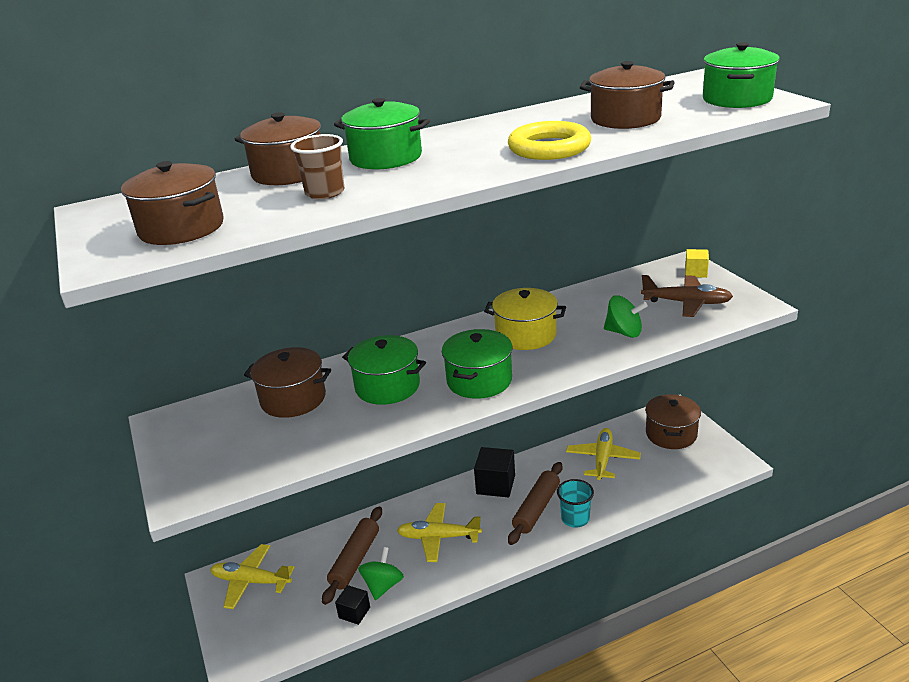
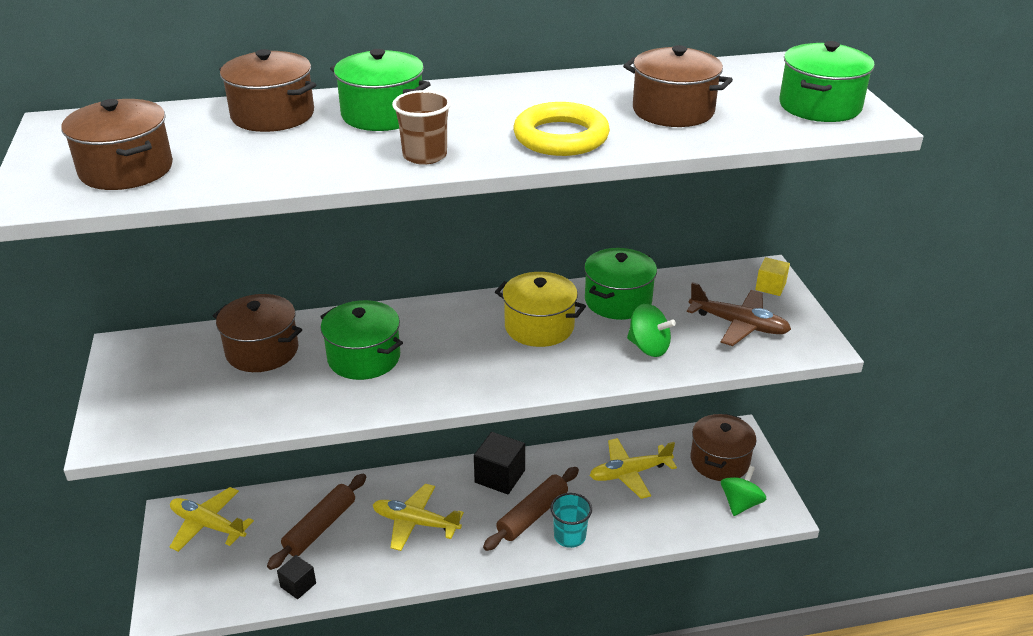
camera: 10 degrees right, 5 degrees up
(325, 193) = (291, 151): brown cup -> brown cup (424, 155)
(383, 586) = (338, 563): green spinning top -> green spinning top (740, 503)
(479, 380) = (462, 372): green pot -> green pot (618, 301)
(602, 459) = (629, 473): yellow plane -> yellow plane turned 135 degrees counterclockwise

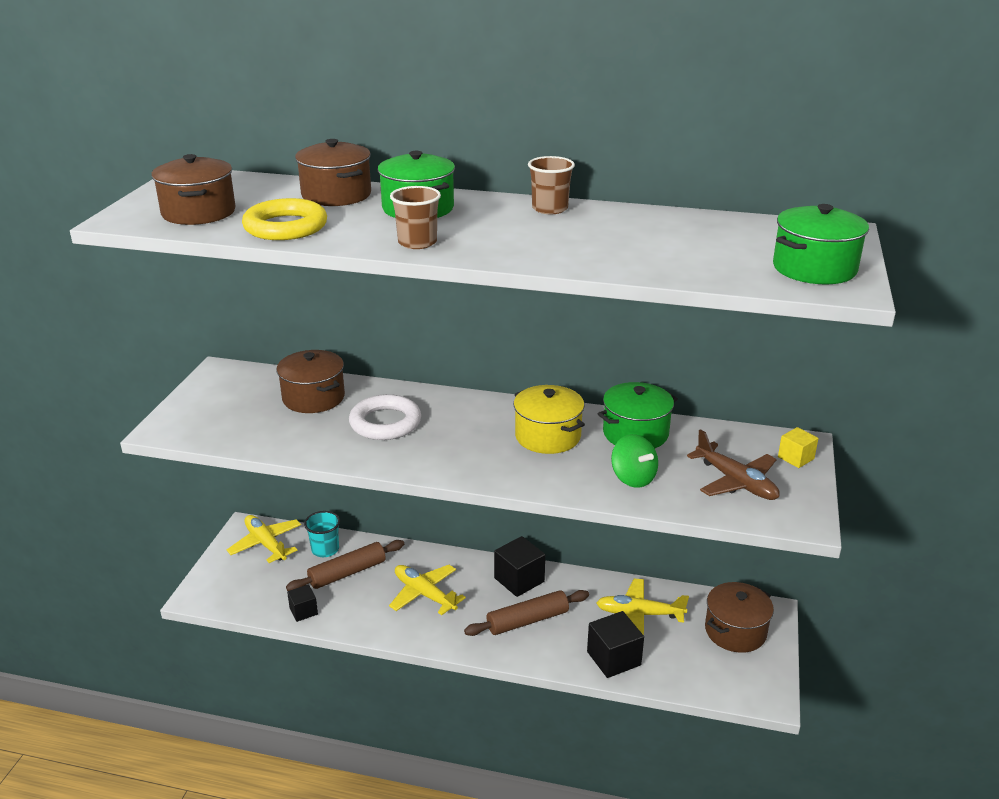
camera: 25 degrees right, 5 degrees down
(364, 358) = (385, 423): green pot -> white ring
(520, 88) = (550, 209): none -> brown cup
(561, 137) = (542, 250): yellow ring -> yellow ring (285, 227)
(569, 536) = (549, 649): turquoise cup -> turquoise cup (325, 549)
(632, 524) = (613, 658): none -> black cube
(673, 111) = (666, 248): brown pot -> none
(740, 503) = (731, 675): green spinning top -> none

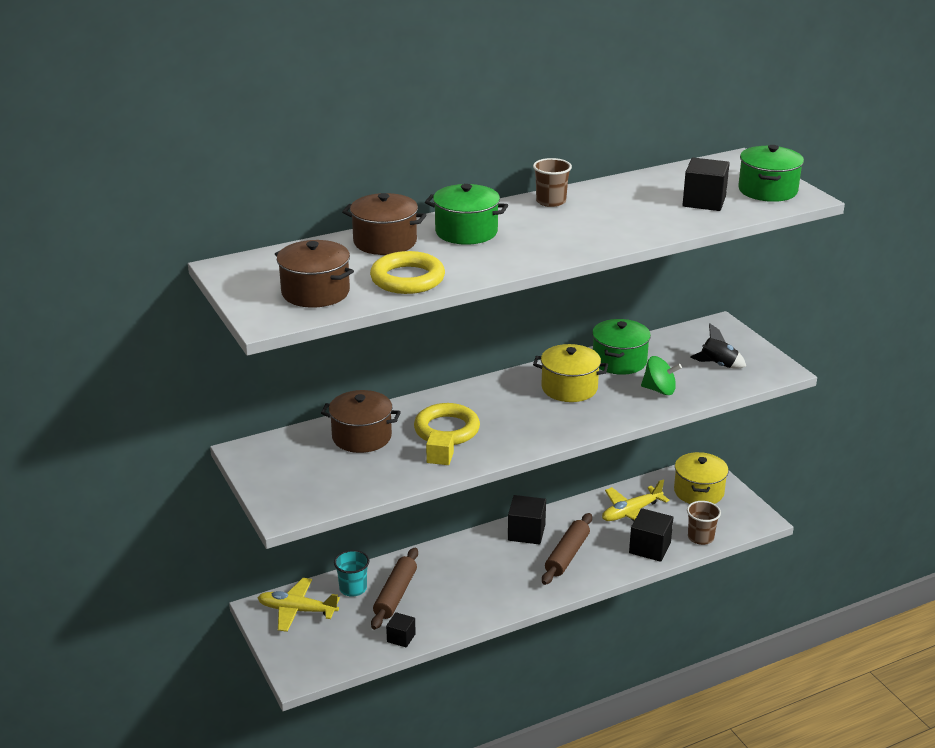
camera: 40 degrees left, 0 degrees up
(385, 423) = (447, 429): white ring -> yellow ring
(417, 243) = (521, 257): brown cup -> brown cup (700, 537)
(424, 594) = (474, 577): yellow plane -> none
(712, 256) = (704, 201): none -> black cube
(735, 631) = (699, 492): brown pot -> yellow pot
(736, 482) = (718, 365): brown plane -> black rocket
(795, 458) = (728, 335): yellow cube -> yellow cube (440, 457)

